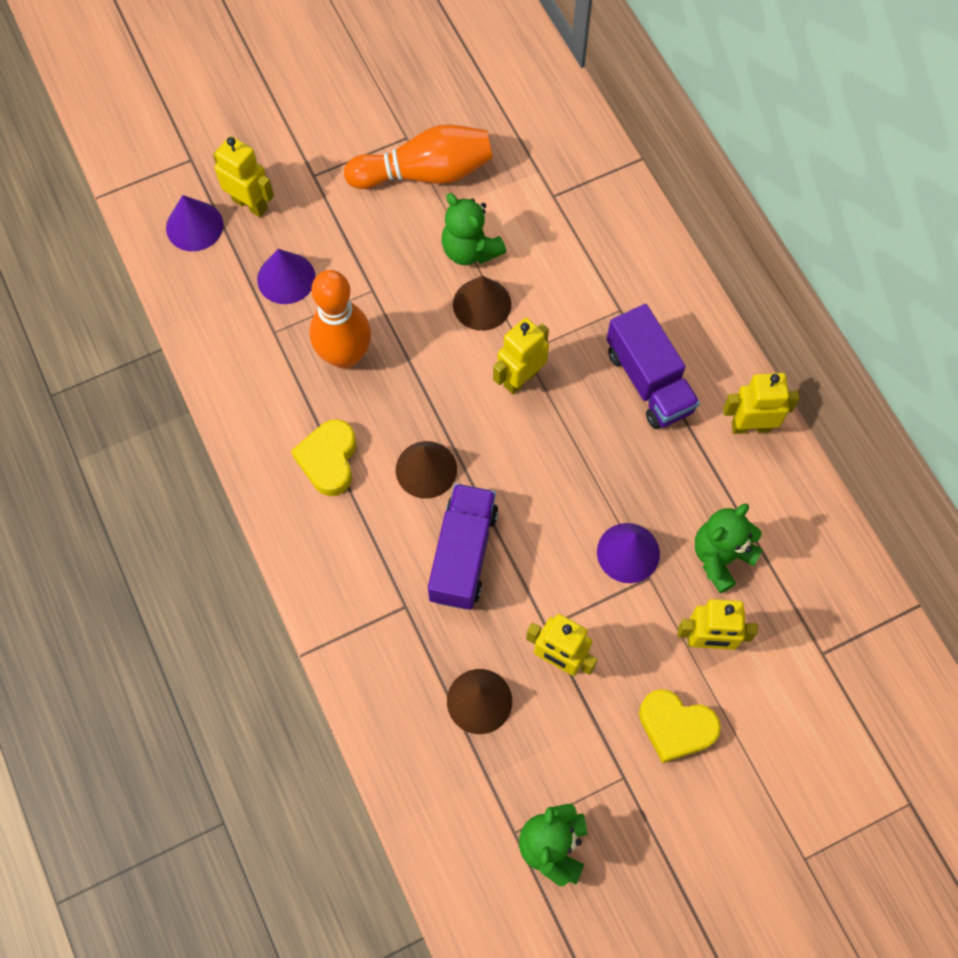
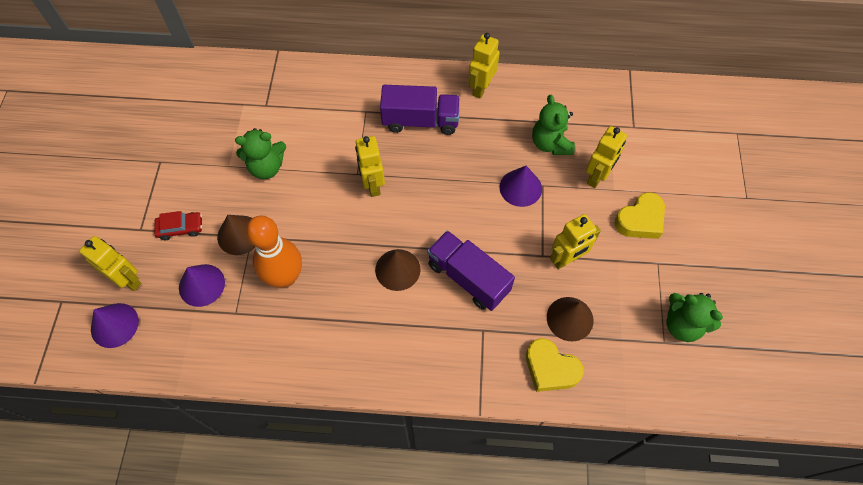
camera: 60 degrees left, 5 degrees down
(250, 204) = (128, 279): yellow robot -> yellow robot turned 60 degrees clockwise
(328, 460) = (352, 325): yellow heart -> yellow heart (550, 368)
(339, 213) = (181, 228): none -> red car
(425, 173) = (193, 164): orange bowling pin -> none
(482, 304) = (308, 180): brown cone -> brown cone (239, 235)

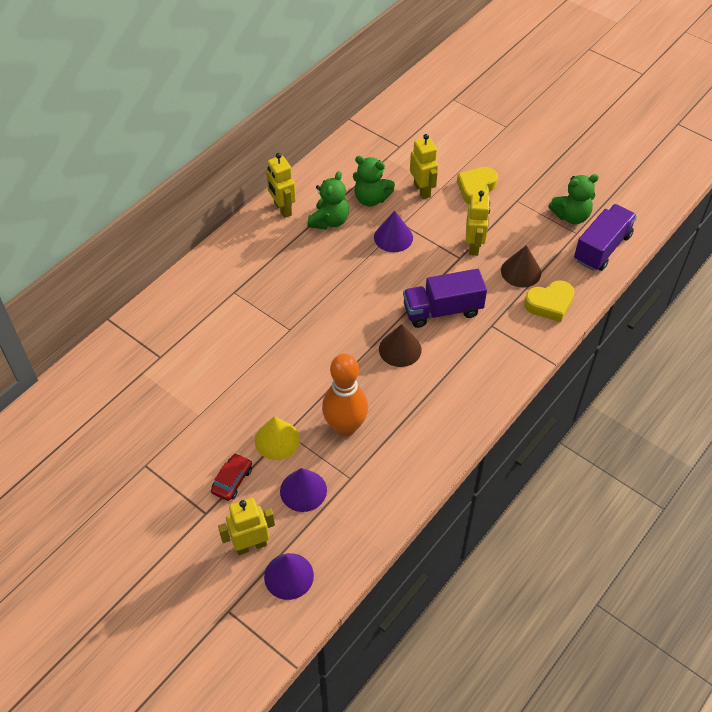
camera: 55 degrees left, 10 degrees down
(239, 235) = (277, 440): brown cone -> yellow cone
(266, 167) = (226, 387): green teddy bear -> green teddy bear (329, 221)
(372, 185) = (310, 325): yellow robot -> none
(420, 121) = (277, 262): purple truck -> purple truck (602, 248)
(640, 220) = (476, 189): yellow heart -> yellow heart turned 150 degrees counterclockwise

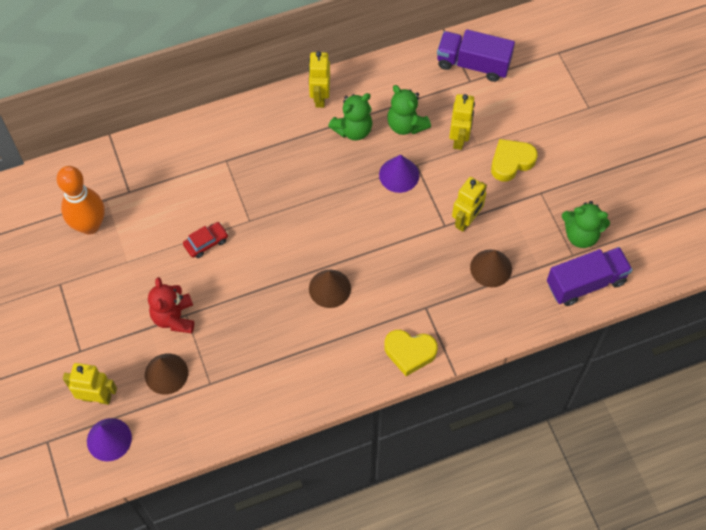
camera: 30 degrees right, 10 degrees up
(232, 480) = (117, 334): red car -> red car (206, 242)
(277, 440) = (174, 317): yellow cone -> red teddy bear
(303, 490) = (166, 373): purple cone -> brown cone
(345, 427) = (236, 336): orange bowling pin -> orange bowling pin (89, 225)
(442, 310) = (392, 270): purple truck -> purple truck (473, 64)
(550, 304) = (494, 314): yellow heart -> yellow heart (409, 352)

